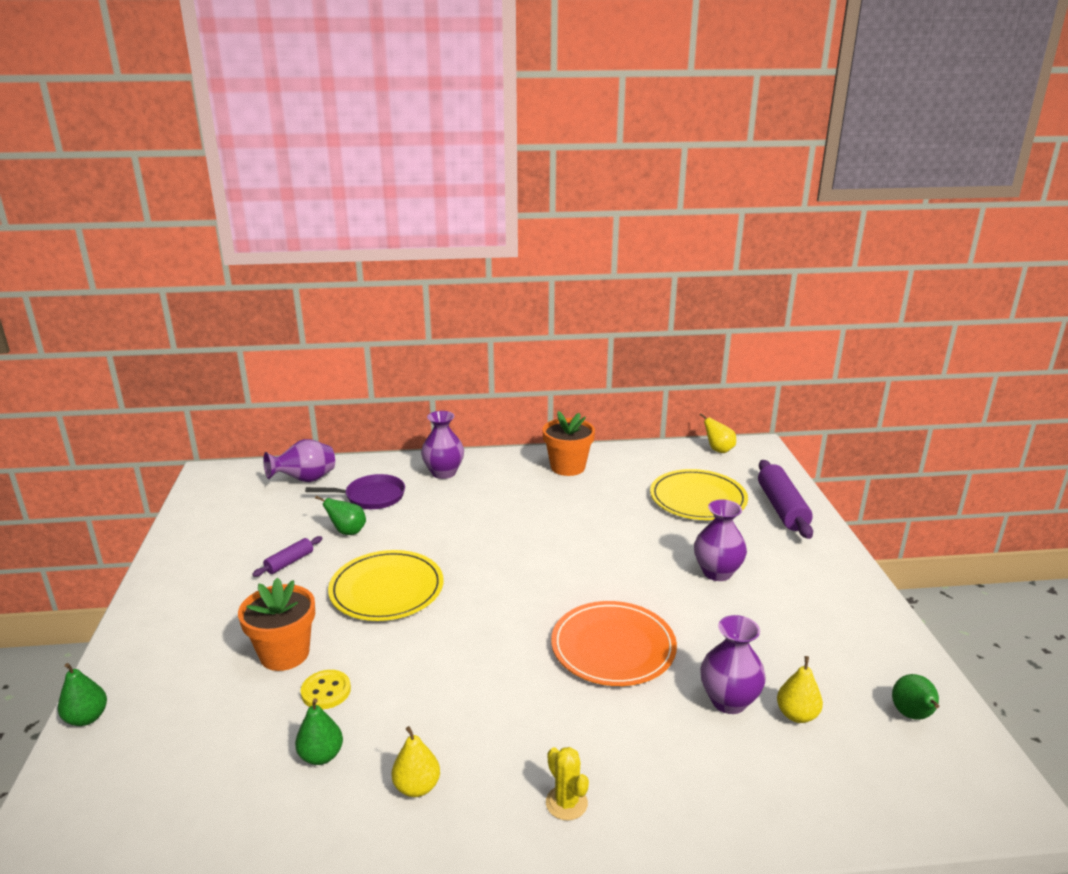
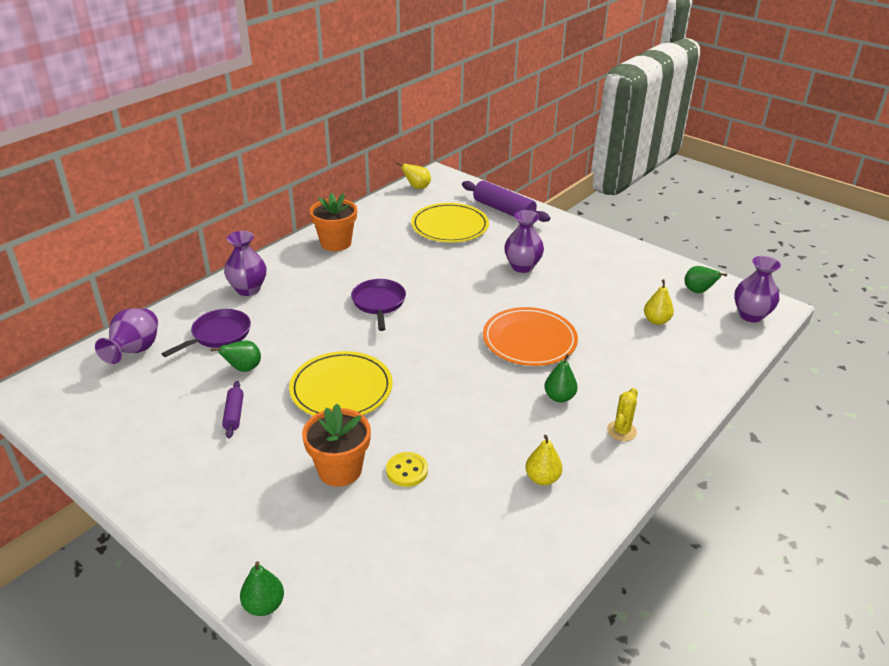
camera: 45 degrees left, 10 degrees up
(321, 756) = (465, 504): green pear -> green pear (559, 397)
(525, 535) = (379, 303): none -> purple pan
(566, 803) = (621, 431): yellow cactus -> yellow cactus turned 75 degrees counterclockwise
(728, 701) = (620, 333): purple vase -> purple vase (751, 315)

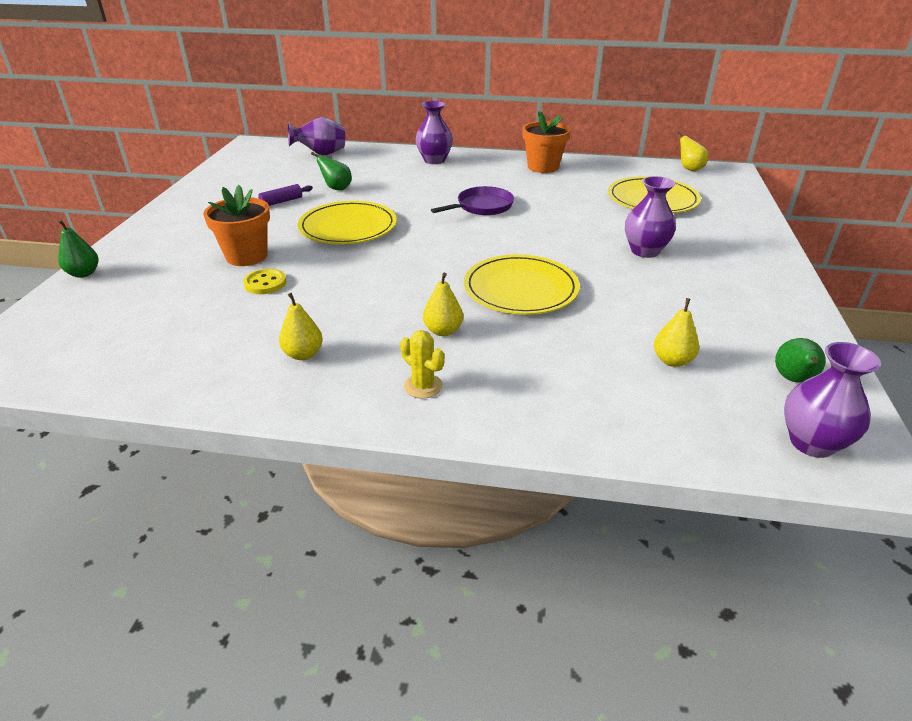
camera: 60 degrees right, 0 degrees up
(218, 335) = (367, 169): purple pan -> none
(503, 210) = (732, 214): purple rolling pin -> none
(529, 340) = (520, 289): orange plate -> yellow plate
(559, 397) = (443, 331): green pear -> yellow pear
(621, 431) = (423, 386): yellow cactus -> yellow cactus turned 45 degrees clockwise

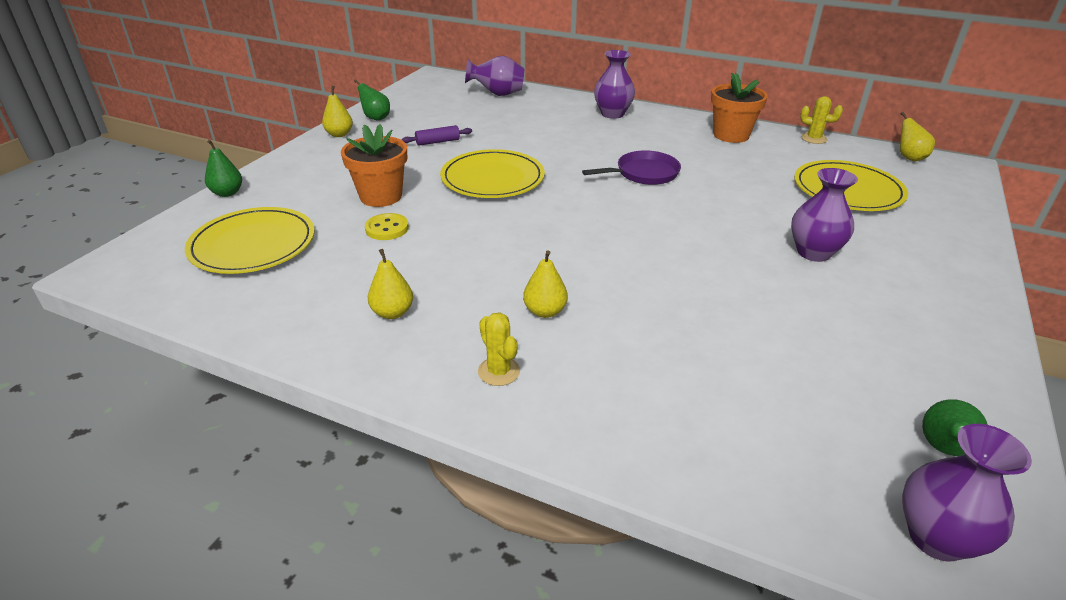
camera: 15 degrees right, 0 degrees up
(336, 188) = (498, 134): green pear -> green pear (376, 118)
(520, 289) = (649, 276): yellow plate -> yellow plate (253, 244)
(610, 162) = (813, 139): none -> yellow cactus
(672, 361) = (795, 395): yellow pear -> yellow pear (339, 134)

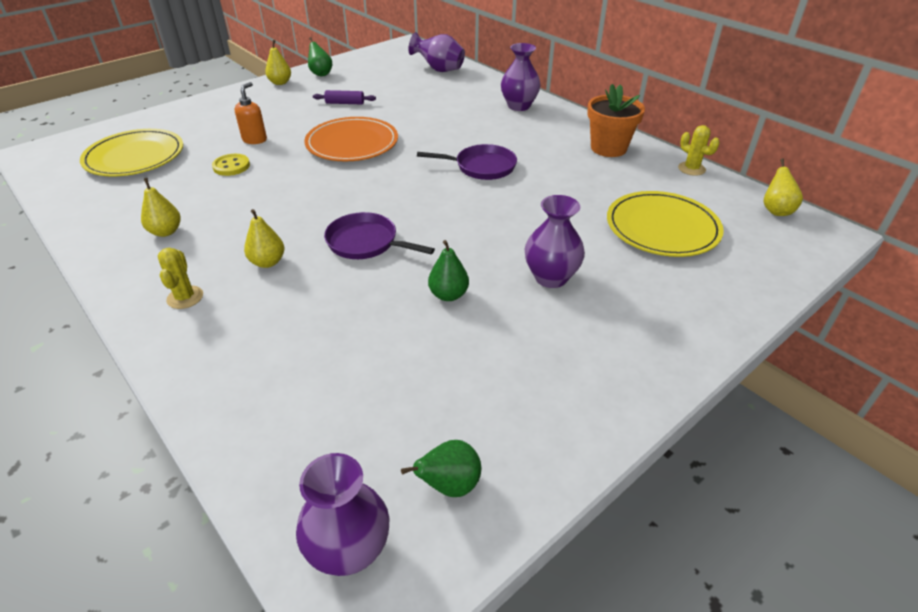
camera: 25 degrees right, 5 degrees up
(227, 193) = (159, 114): green pear -> green pear (448, 295)
(381, 196) = (255, 140): orange flower pot -> orange soap dispenser
(492, 178) = (352, 143): yellow plate -> orange plate
(620, 266) = (366, 242): none -> purple pan

